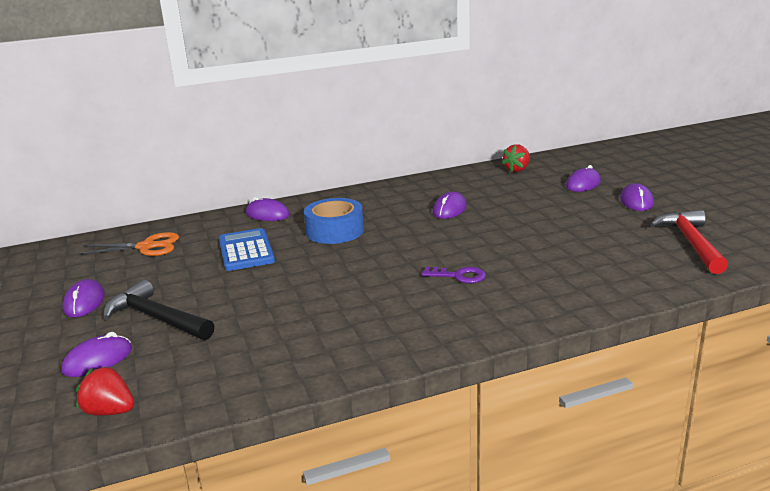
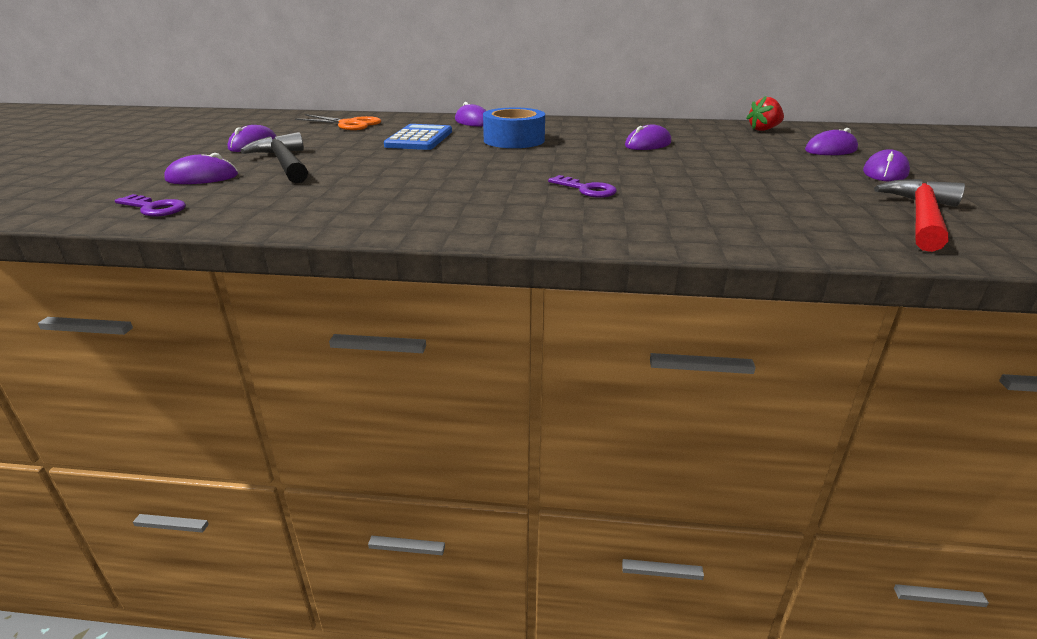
camera: 25 degrees right, 5 degrees up
(110, 411) = (154, 208): red strawberry -> purple key

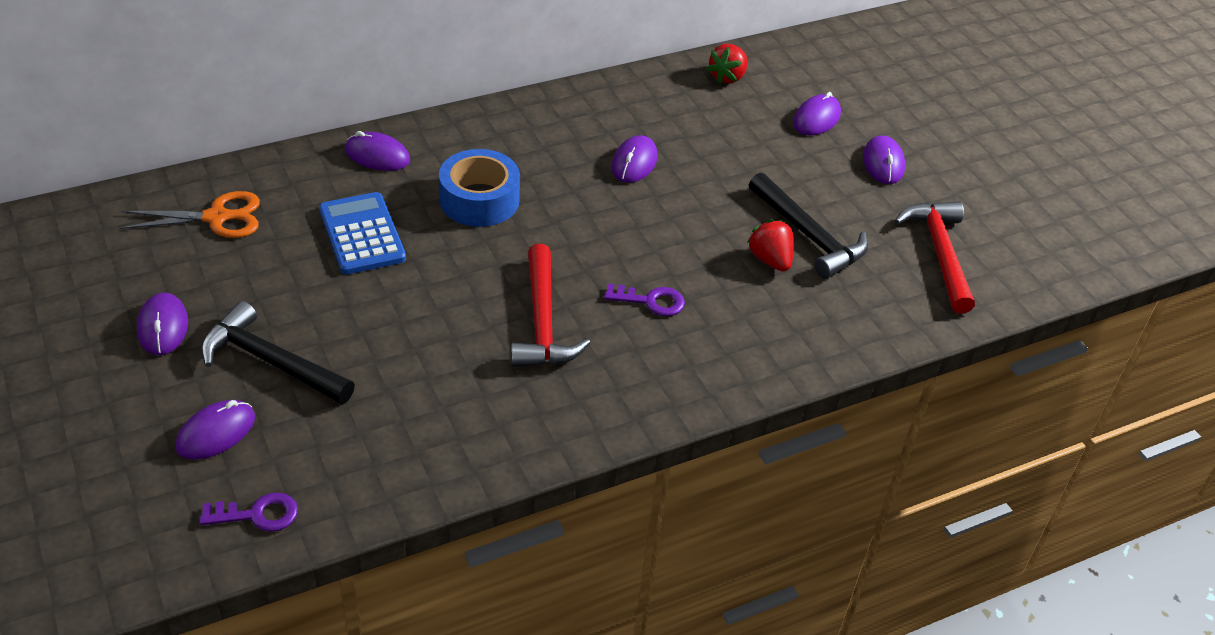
camera: 35 degrees left, 15 degrees up
(486, 182) = (543, 322): none -> red hammer
(722, 192) = (770, 260): none -> red strawberry
(773, 188) = (808, 235): none -> black hammer

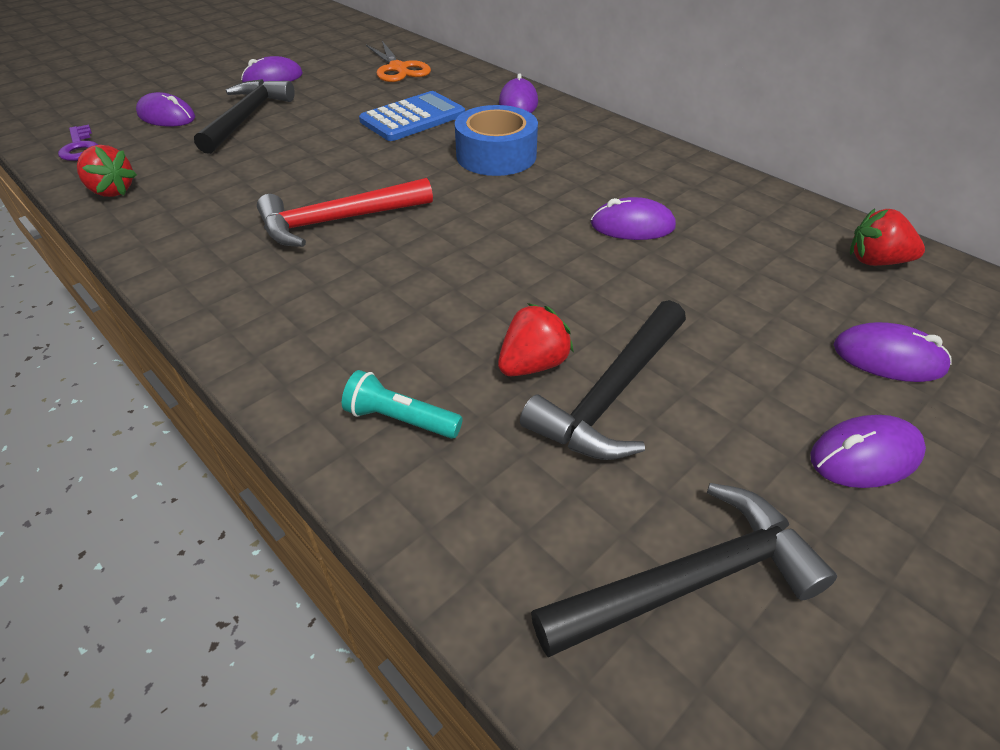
camera: 75 degrees right, 0 degrees up
(392, 482) = (112, 191): none -> red strawberry
(650, 301) = (401, 281): purple key -> none
(800, 331) = (400, 419): none -> turquoise flashlight
(940, 254) = (689, 581): red hammer -> black hammer

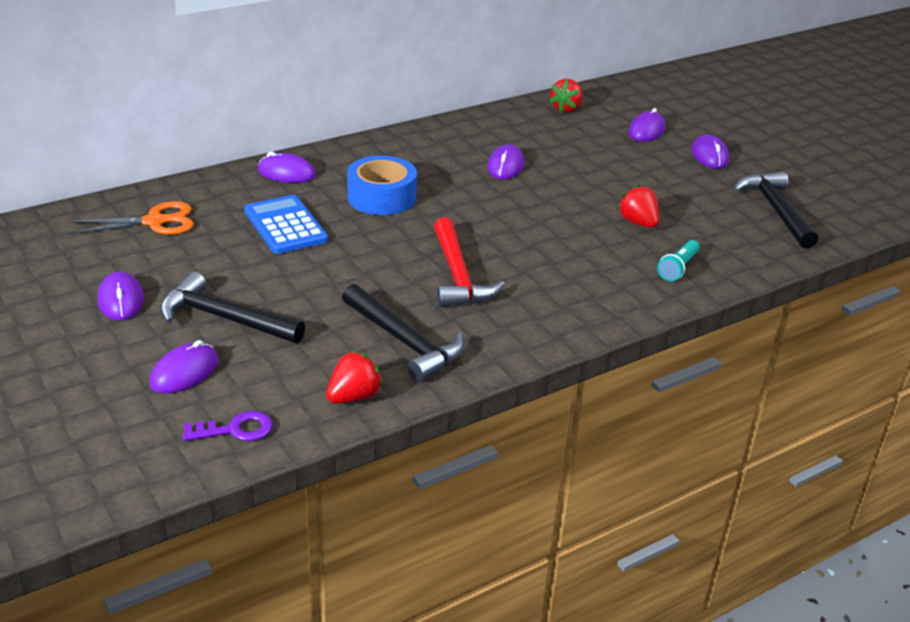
camera: 80 degrees left, 10 degrees down
(612, 394) = (664, 205): black hammer -> black hammer (404, 341)

